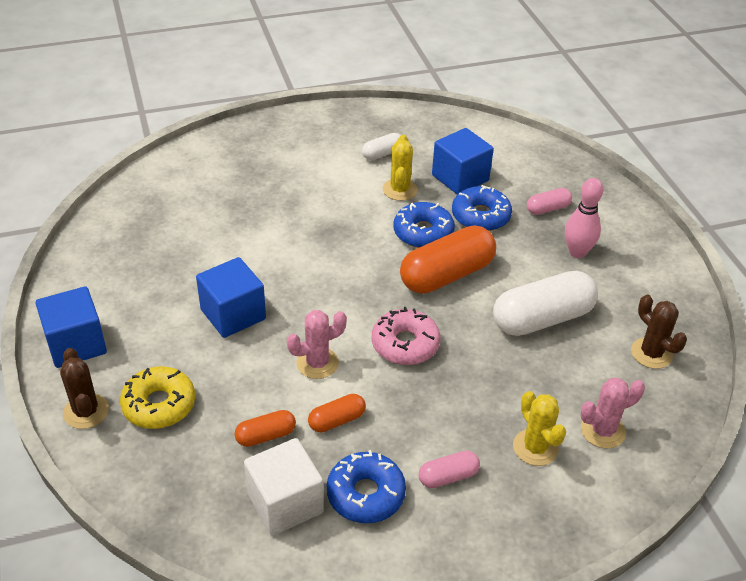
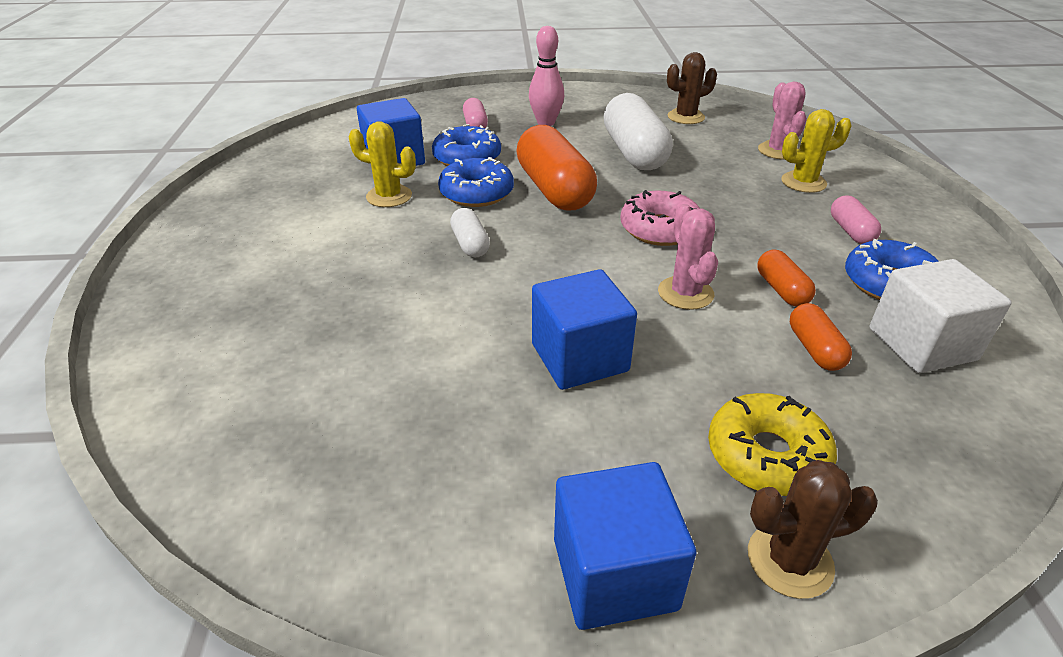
camera: 75 degrees left, 5 degrees down
(382, 154) = (309, 198): white capsule -> white capsule (470, 244)

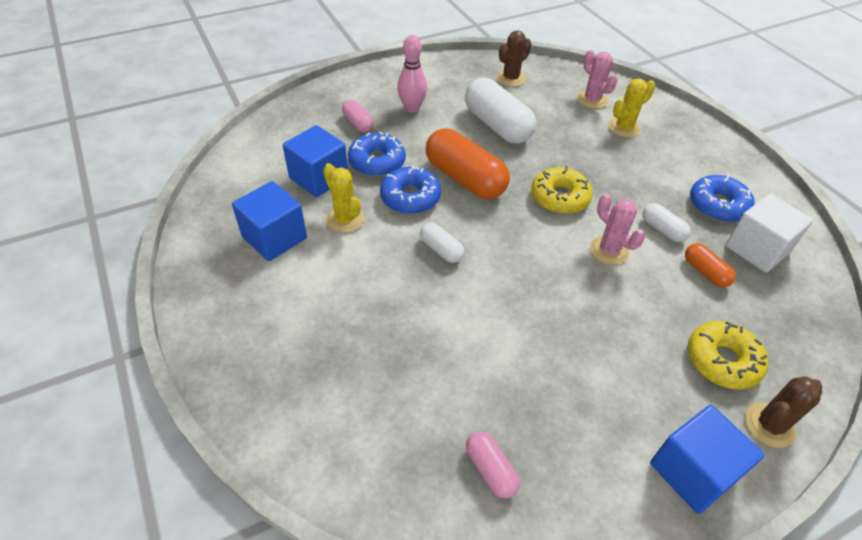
camera: 25 degrees left, 10 degrees up
(389, 196) = (345, 219): yellow cactus -> yellow cactus turned 60 degrees clockwise
(579, 357) = (579, 326): blue cube -> blue cube (274, 237)
(660, 229) = (560, 197): pink donut -> yellow donut
(781, 290) = (662, 230): orange capsule -> white capsule
(851, 231) = (674, 166): pink capsule -> pink capsule (490, 469)

